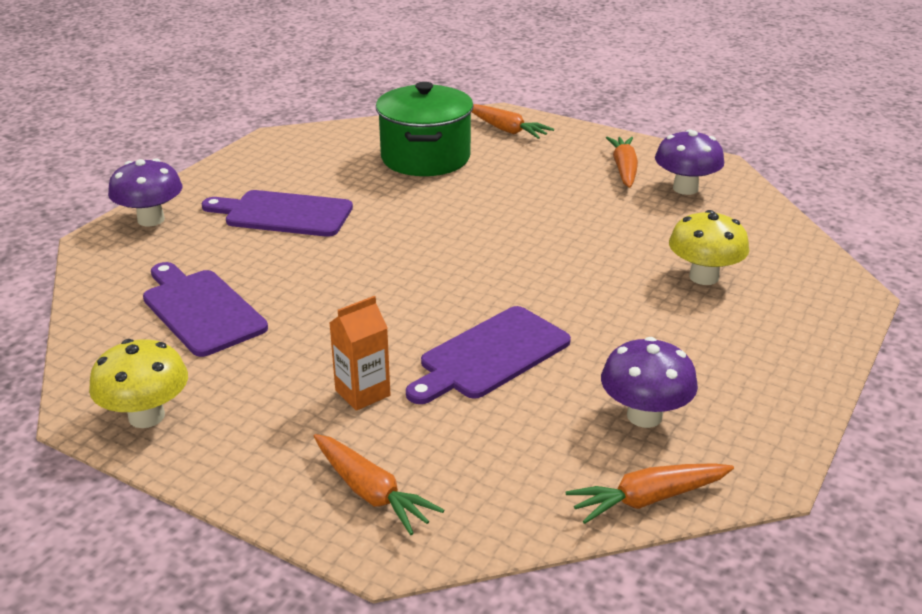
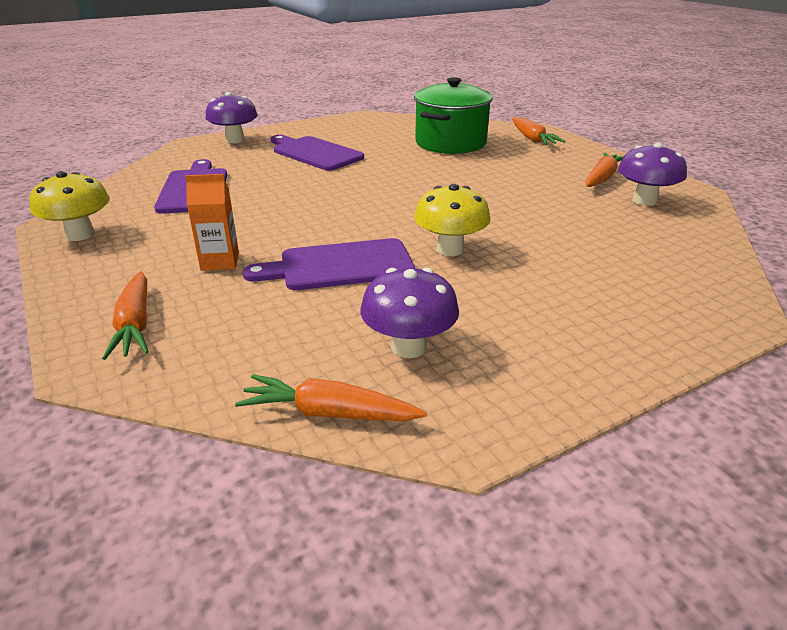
camera: 30 degrees right, 0 degrees up
(703, 277) = (590, 263): yellow mushroom -> yellow mushroom (450, 249)

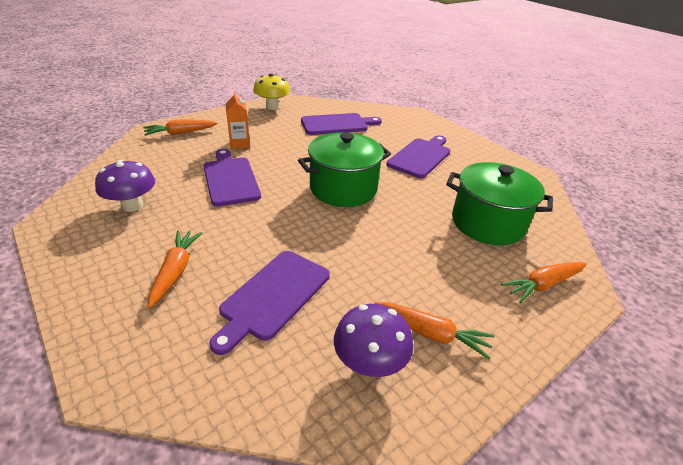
camera: 80 degrees right, 5 degrees up
(235, 140) = (431, 125): purple mushroom -> none
(329, 413) = (88, 185): orange carrot -> orange carrot (175, 271)
(380, 195) = (343, 189): none -> green pot
(450, 249) = (250, 221): yellow mushroom -> none
(583, 236) = (273, 296): none -> purple cutting board

